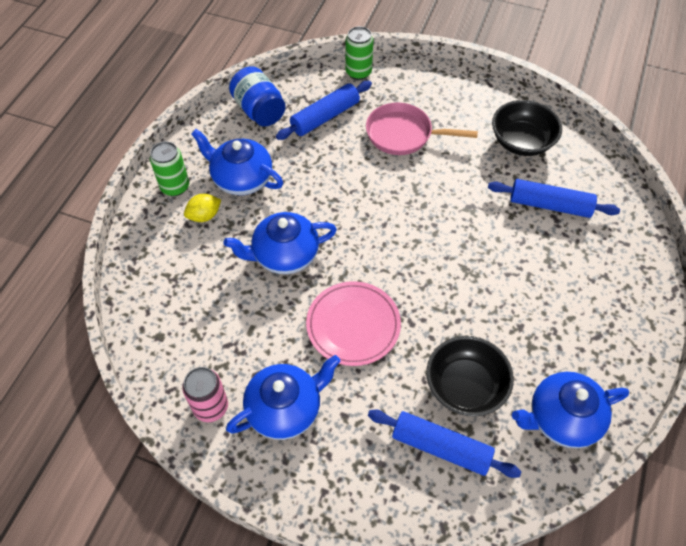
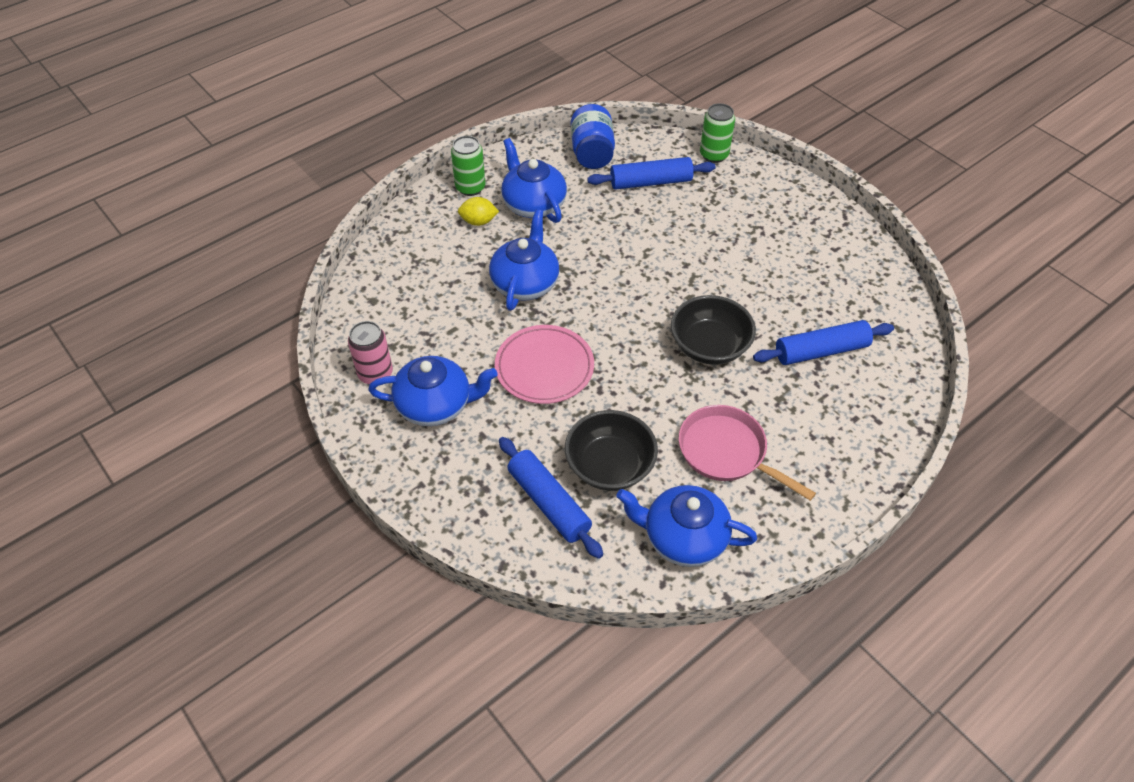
camera: 30 degrees right, 5 degrees down
(284, 255) = (525, 283): blue teapot -> blue teapot turned 90 degrees clockwise
(403, 134) = (717, 227): pink pan -> pink pan (727, 452)
(521, 142) = (837, 282): black bowl -> black bowl (709, 346)
(550, 205) = (821, 351): blue rolling pin -> blue rolling pin turned 60 degrees counterclockwise

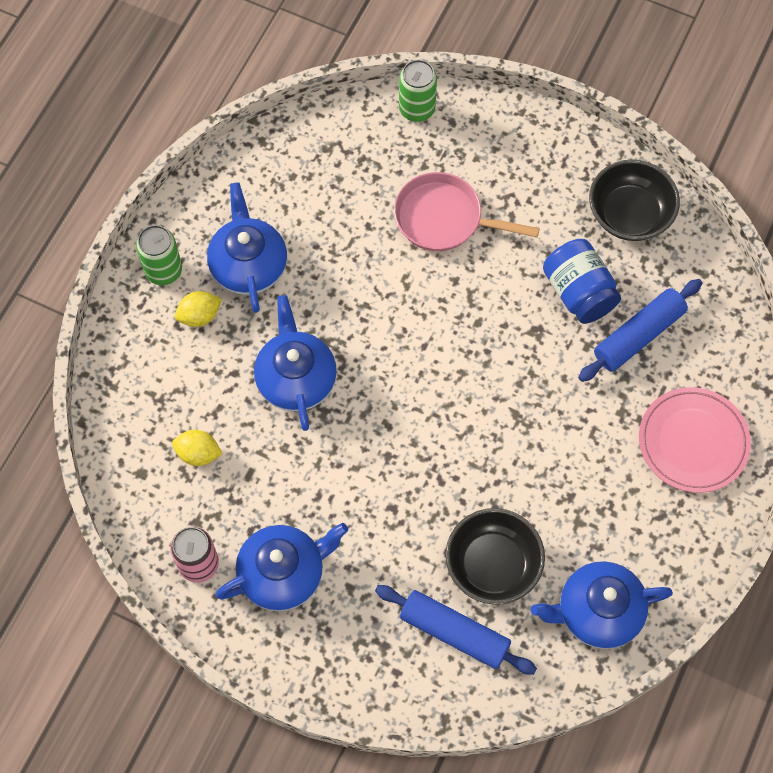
camera: 25 degrees left, 15 degrees up
(422, 303) = (198, 453): none -> yellow lemon
(533, 204) = (248, 265): blue teapot -> blue teapot turned 45 degrees clockwise
(544, 367) = (371, 478): pink plate -> pink plate (693, 442)
(592, 153) = (277, 162): blue jar -> blue jar (578, 292)
(650, 182) = (364, 178): blue rolling pin -> none
(709, 346) = (526, 378): black bowl -> black bowl (629, 214)
(727, 452) = (597, 498): pink pan -> pink pan (444, 218)

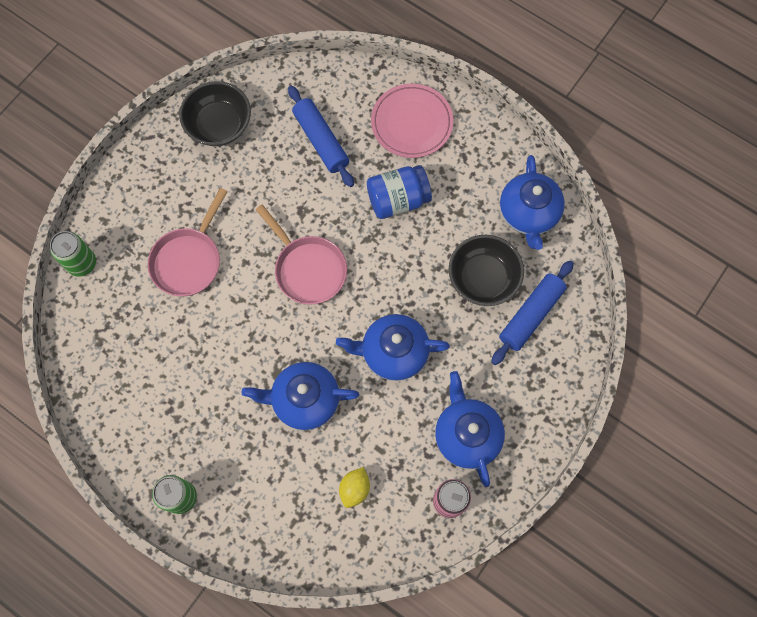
camera: 80 degrees left, 5 degrees up
(199, 316) = (231, 471): yellow lemon -> none
(248, 265) = (193, 423): blue teapot -> blue teapot (393, 352)
(461, 352) = (308, 269): none -> pink pan
(578, 292) = (276, 174): blue jar -> blue jar (398, 200)

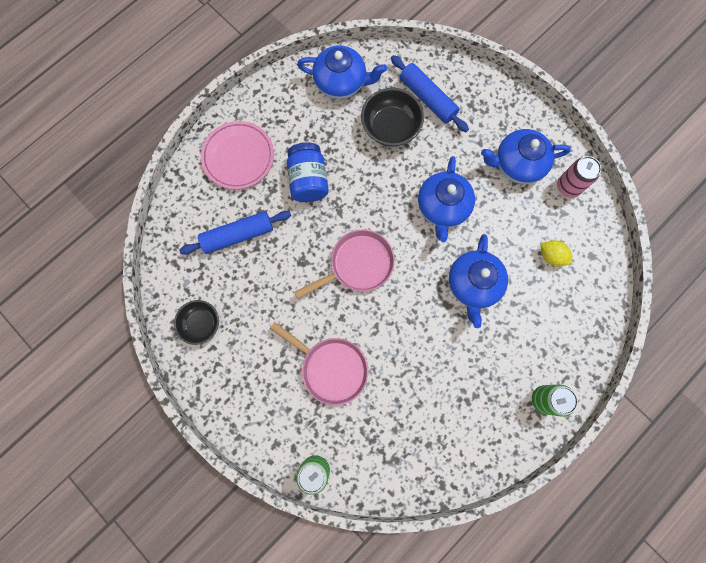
camera: 80 degrees left, 5 degrees up
(219, 125) = (201, 324): black bowl -> black bowl, size x0.67

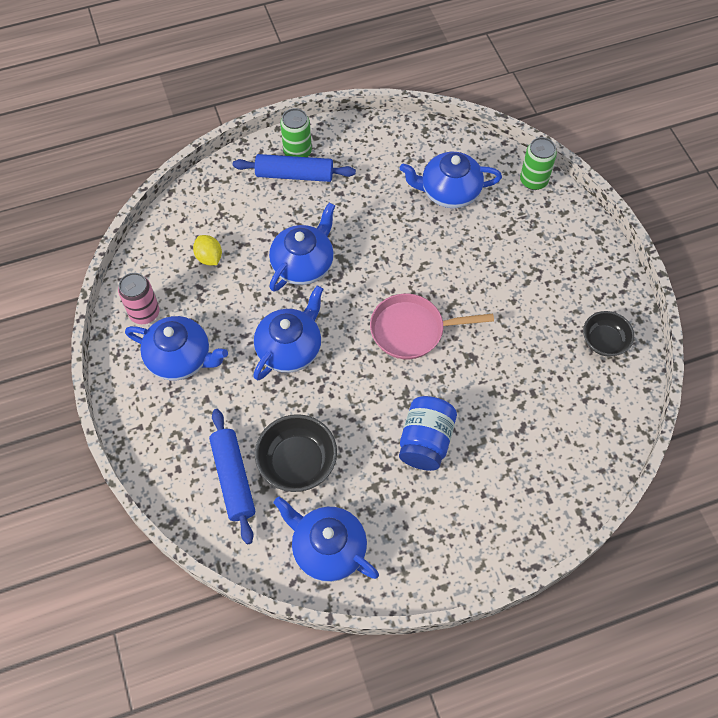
camera: 155 degrees left, 15 degrees down
(238, 157) = (499, 507): pink plate -> none
(238, 235) = (532, 415): blue rolling pin -> blue rolling pin (294, 175)
(330, 368) = (484, 251): pink pan -> none
(387, 419) = (449, 192): none -> blue teapot

